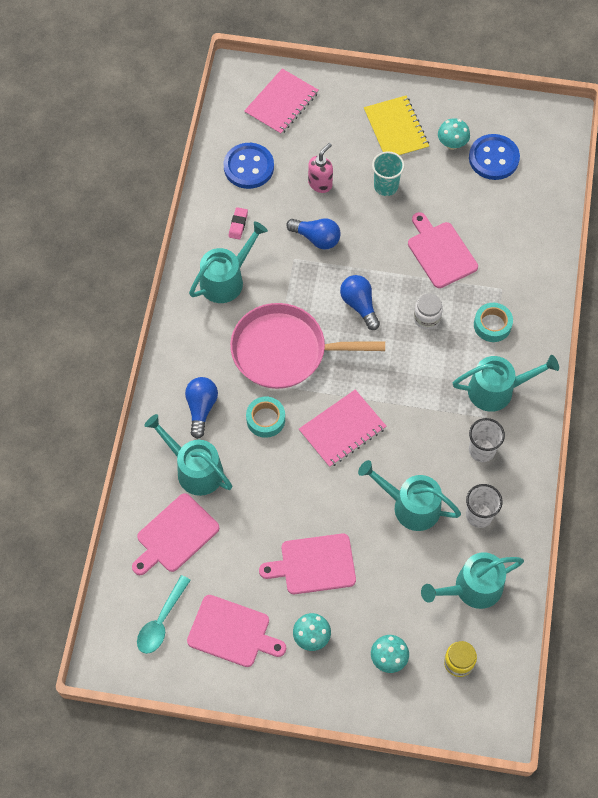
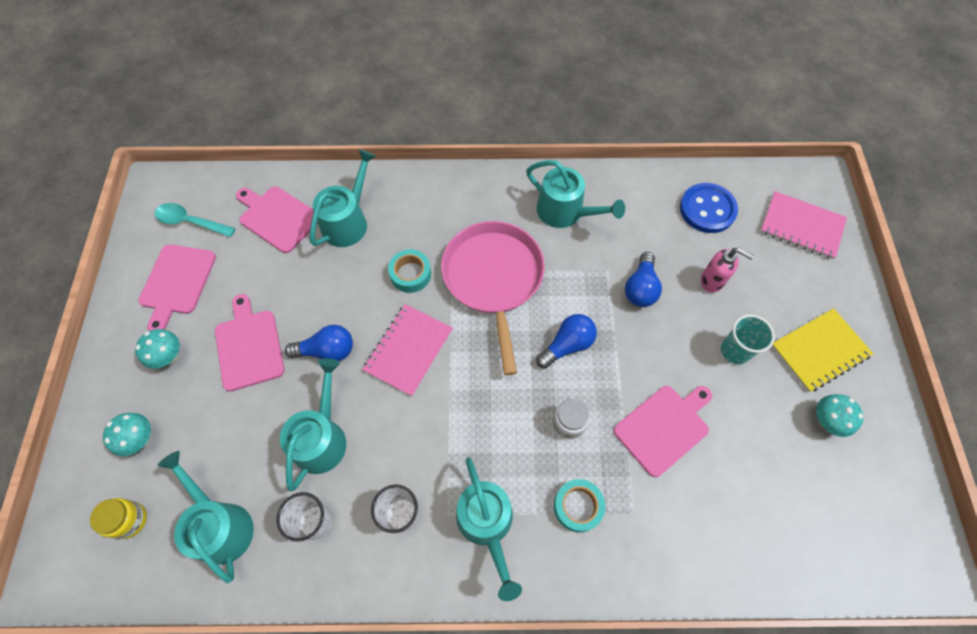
camera: 80 degrees right, 0 degrees up
(201, 408) = (415, 215): blue light bulb -> blue light bulb (327, 350)
(238, 225) = (633, 211): pink eraser -> none
(342, 429) = (409, 350): pink notebook -> pink notebook turned 75 degrees clockwise
(493, 158) = (827, 478): blue button -> none

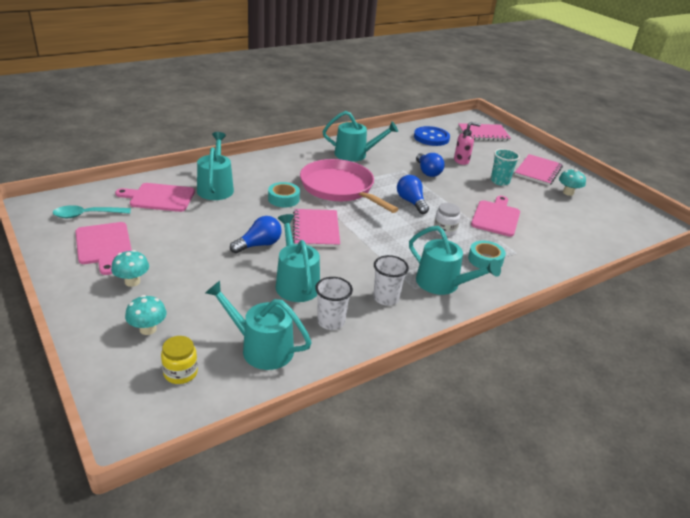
camera: 35 degrees left, 30 degrees down
(249, 346) = (196, 259): pink cutting board -> none
(567, 345) = (411, 202): blue light bulb -> blue light bulb turned 45 degrees counterclockwise
(819, 350) = (538, 171): yellow notebook -> pink notebook

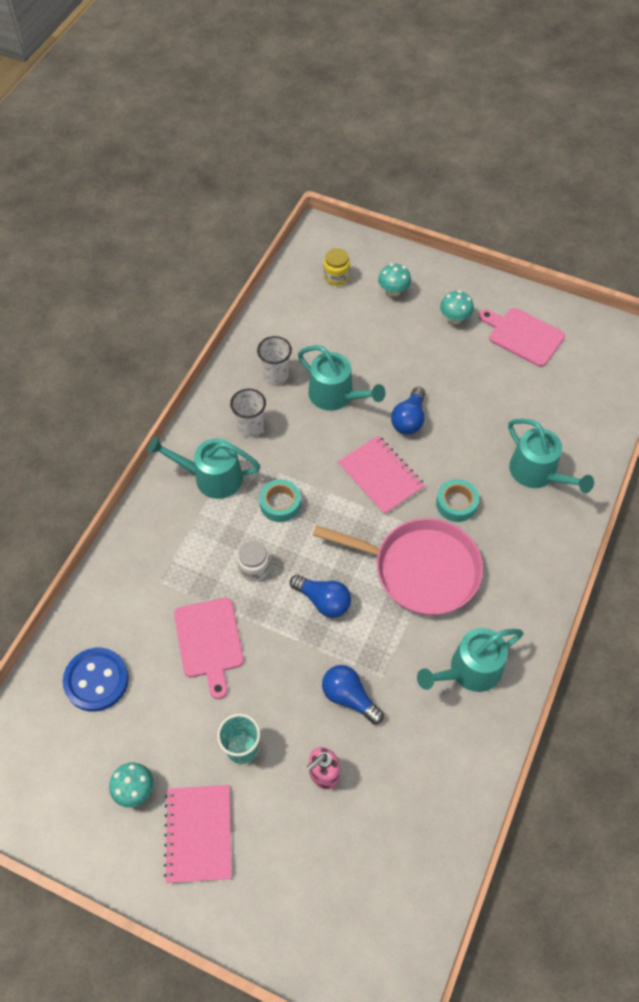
camera: 150 degrees right, 25 degrees up
(87, 215) = (585, 357): turquoise spoon -> none
(159, 197) = (564, 420): pink cutting board -> none
(261, 348) = (304, 323): turquoise watering can -> none
(431, 138) = (411, 826): blue button -> blue button (96, 680)
(483, 134) = (342, 925): pink notebook -> none
(485, 260) = (187, 543): turquoise tape -> turquoise tape (280, 504)

